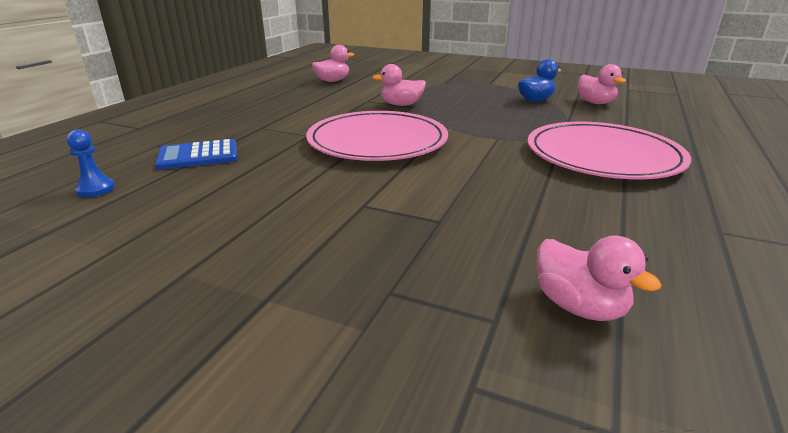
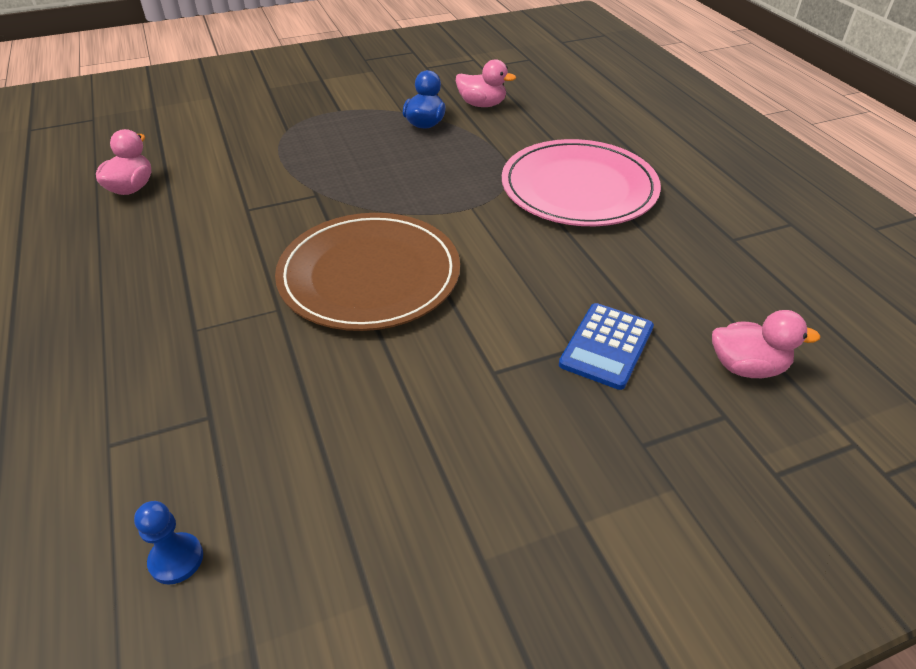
camera: 45 degrees left, 15 degrees up
(198, 156) = (204, 424): blue calculator -> blue calculator (606, 346)
(377, 141) = (369, 275): pink plate -> brown plate
(401, 105) = (300, 198): pink duck -> none

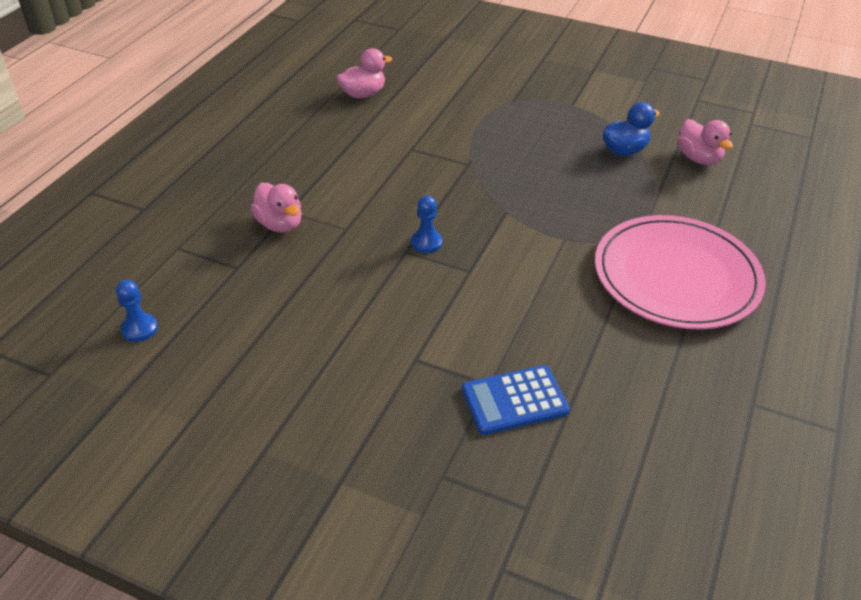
camera: 45 degrees right, 0 degrees up
(369, 275) = (426, 243): brown plate -> blue pawn
(747, 367) = (597, 494): pink duck -> pink duck (280, 224)

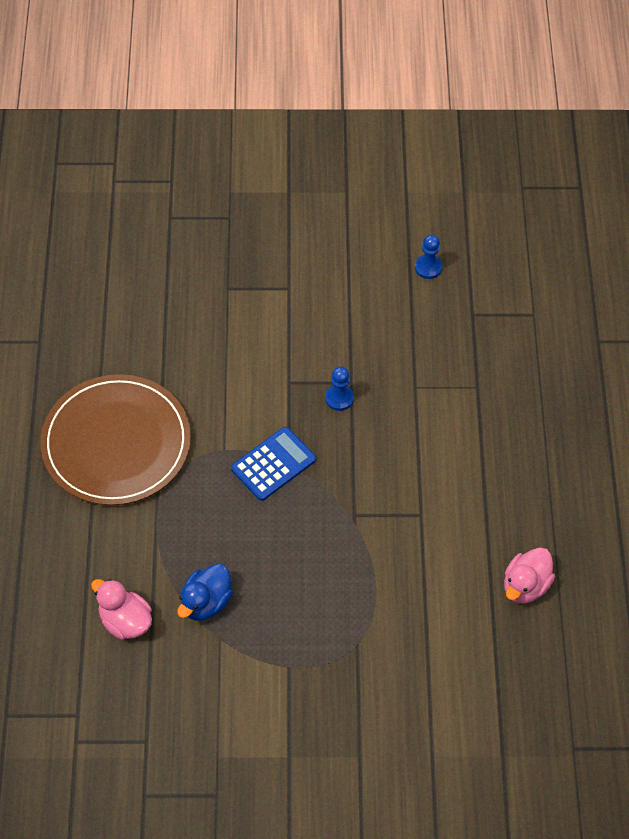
camera: 155 degrees right, 15 degrees up
(139, 329) = (496, 238): blue pawn -> blue pawn (428, 267)
(280, 224) = (473, 370): pink duck -> none
(514, 400) = (205, 283): blue calculator -> blue calculator (273, 464)
(676, 276) = (116, 443): pink plate -> brown plate

